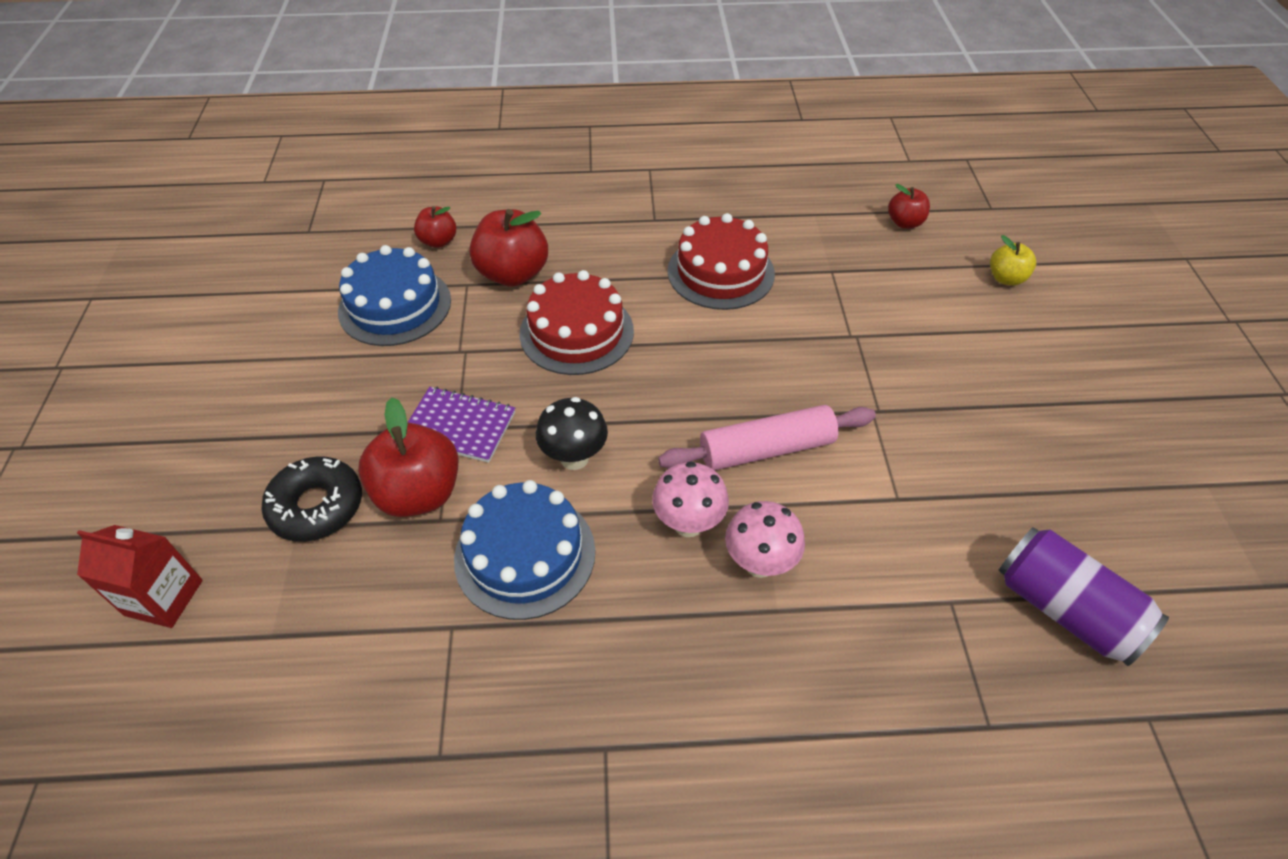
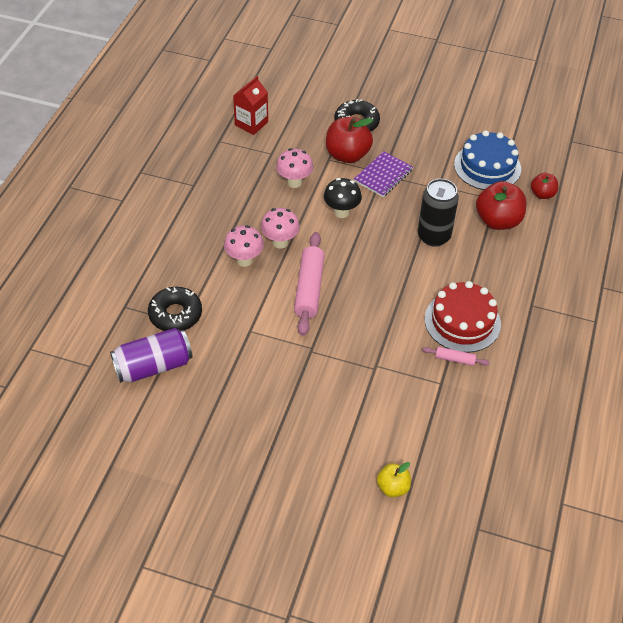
camera: 110 degrees right, 0 degrees up
(164, 598) = (331, 78): red carton -> red carton (251, 123)
(525, 554) = (294, 182): blue cake -> pink mushroom
(576, 332) = (433, 236): red cake -> black can
(786, 267) = (455, 359): none -> pink rolling pin
(904, 223) = (479, 455): red apple -> none
(944, 624) = (175, 314): none -> black donut

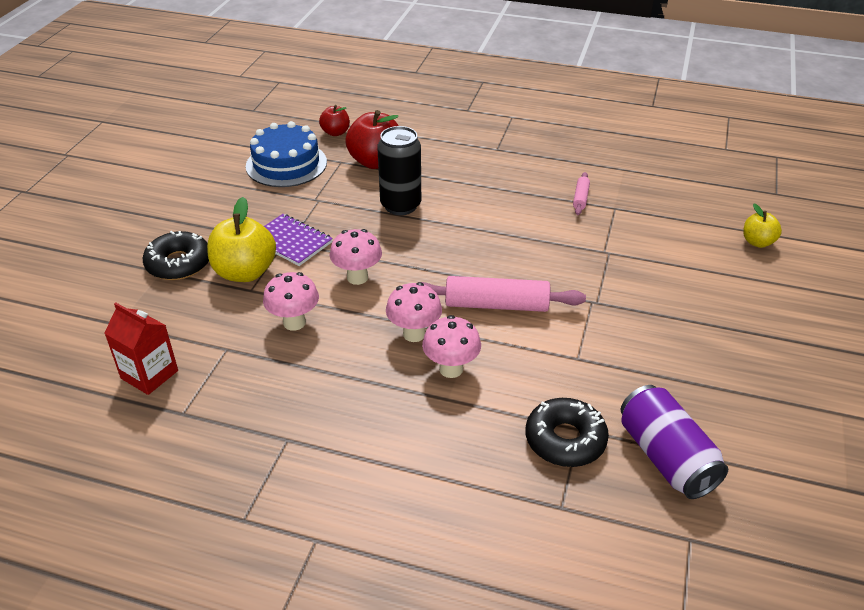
camera: 90 degrees left, 10 degrees down
(341, 212) = (357, 277): black mushroom -> pink mushroom
(347, 155) = (245, 272): red apple -> yellow apple
(462, 321) = (527, 191): red cake -> none

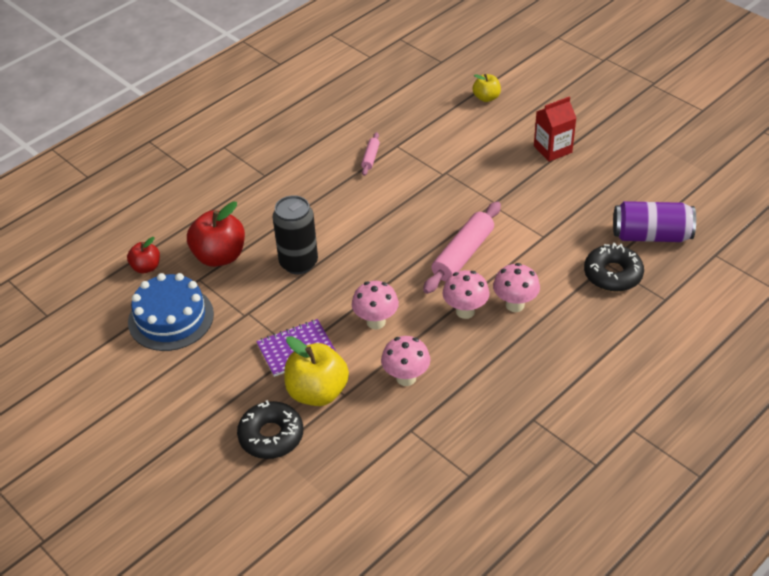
camera: 60 degrees left, 5 degrees up
(149, 374) = (410, 488): red carton -> red carton (552, 149)
(580, 198) = (370, 158): pink rolling pin -> pink rolling pin turned 60 degrees clockwise

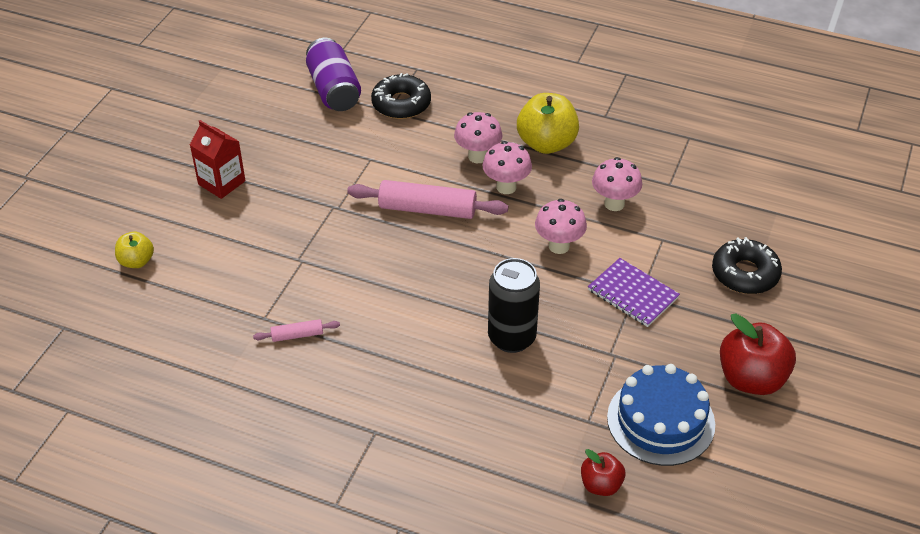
camera: 115 degrees left, 0 degrees up
(219, 256) = (541, 417): red apple -> red apple (751, 379)
(317, 392) = (673, 259): yellow apple -> yellow apple (546, 143)

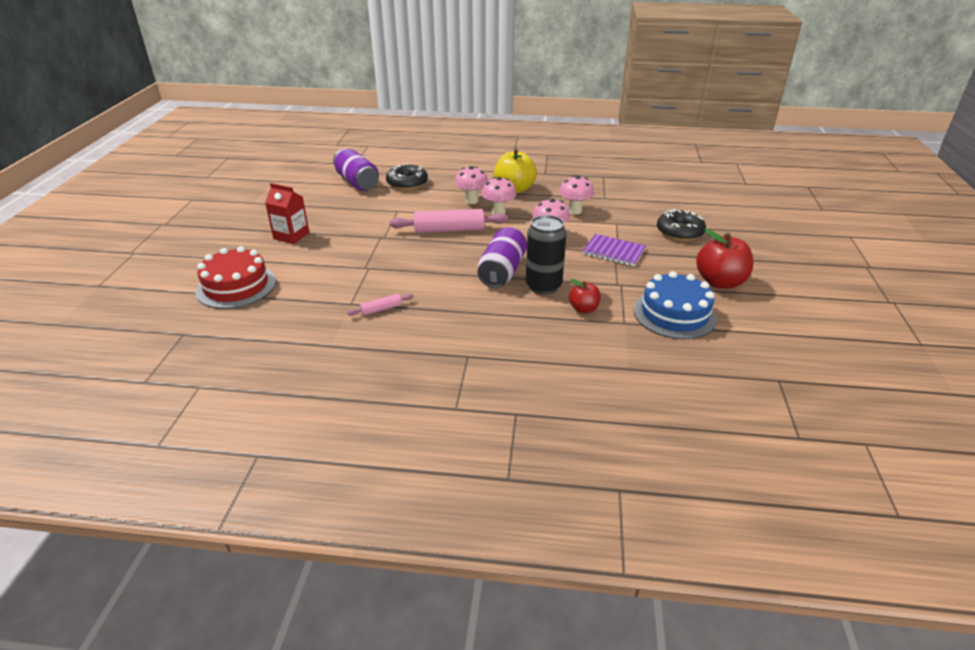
camera: 15 degrees left, 10 degrees down
(136, 261) = (236, 286): yellow apple -> red cake
(469, 300) = (502, 271): none -> purple can
(601, 485) = (655, 358): red apple -> red apple (583, 309)

